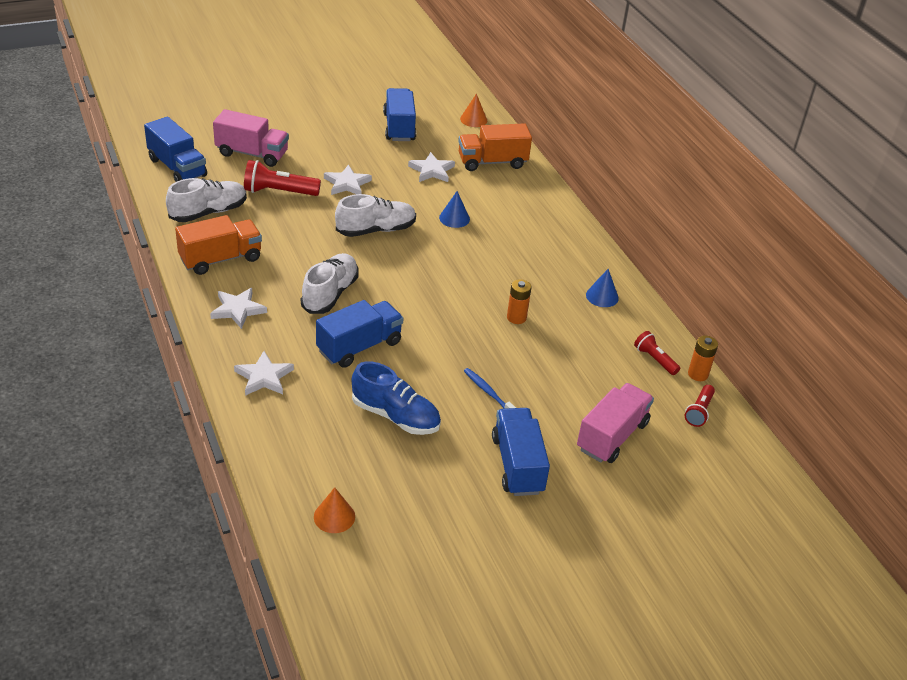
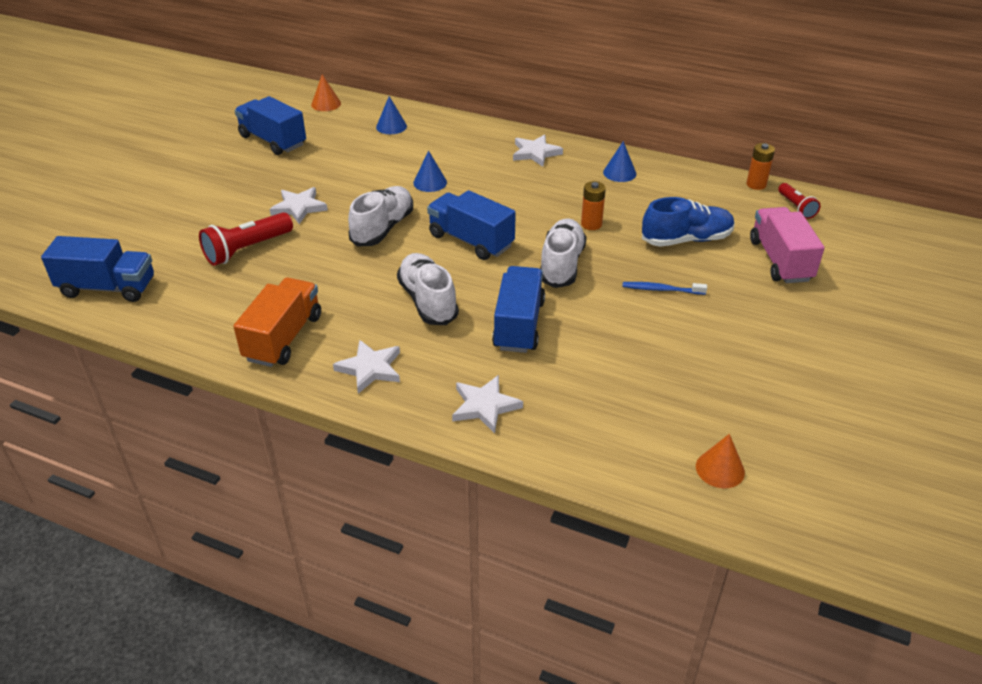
camera: 40 degrees left, 0 degrees up
(208, 212) = (205, 306): white shoe -> white shoe (561, 265)
(252, 154) = (168, 233): pink truck -> none
(395, 416) = (632, 356): blue shoe -> blue shoe (686, 239)
(431, 170) = (354, 158): white star -> white star (535, 153)
(492, 162) = (391, 126): orange truck -> blue cone
(517, 465) = (763, 325): blue truck -> blue truck (471, 241)
(654, 359) = (718, 192): red flashlight -> none

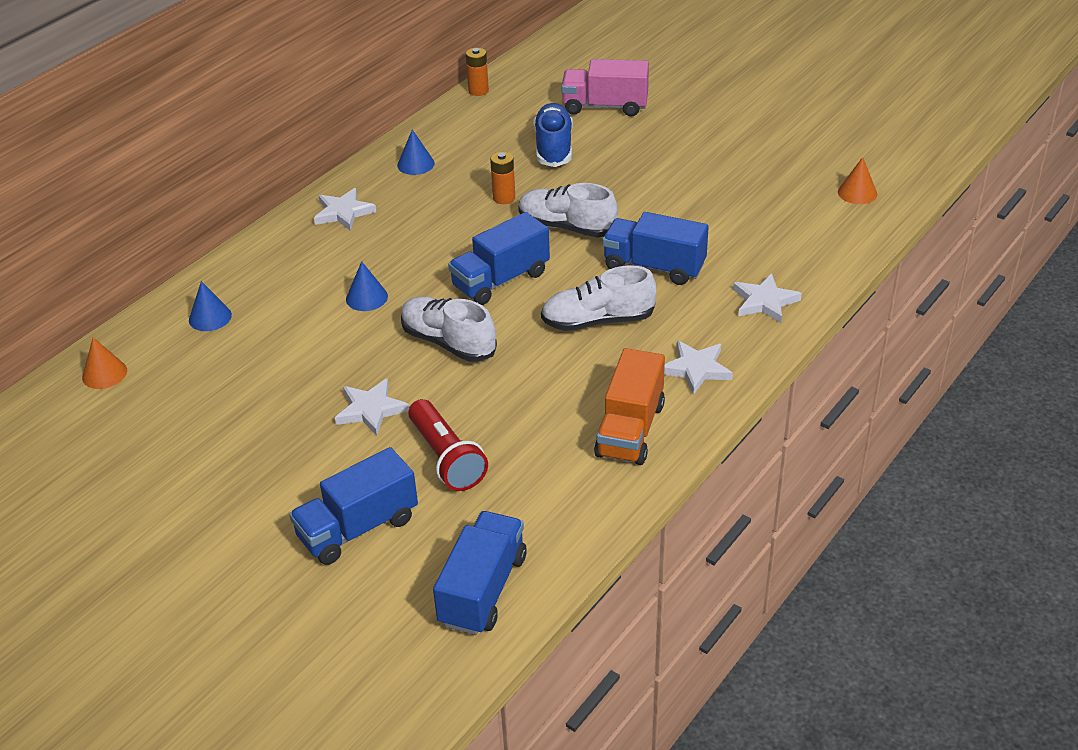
camera: 75 degrees left, 0 degrees up
(273, 141) = (181, 430): blue truck -> blue truck (358, 528)
(283, 338) = (630, 430): orange truck -> orange truck turned 105 degrees counterclockwise
(661, 290) = (626, 176): blue toothbrush -> none
(796, 207) = (527, 79): red flashlight -> none

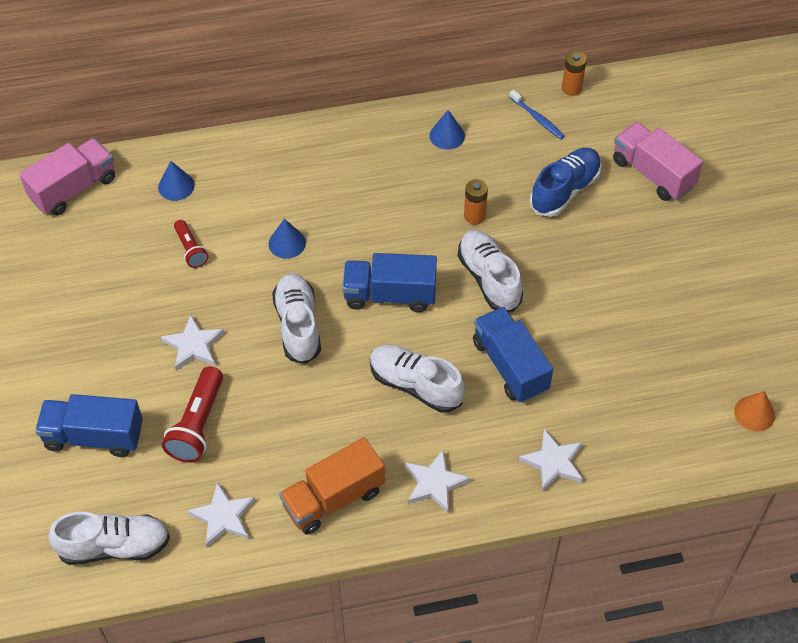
camera: 40 degrees right, 15 degrees up
(104, 374) = (73, 189): orange cone -> pink truck
(281, 350) = (191, 249): none -> red flashlight
(343, 212) = (350, 149): white star -> white star (223, 517)
(475, 119) = (537, 118): none -> blue toothbrush
(483, 590) = (114, 546): blue truck -> white shoe

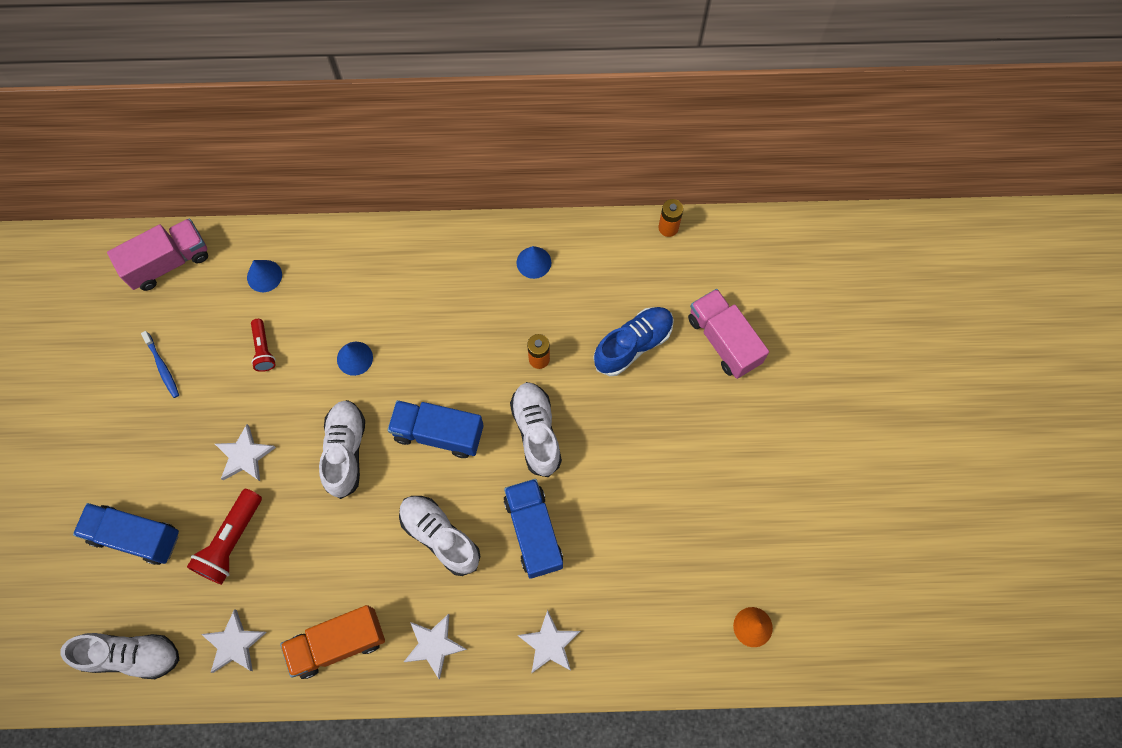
camera: 10 degrees right, 15 degrees up
(537, 118) = (626, 257): blue toothbrush -> blue toothbrush (162, 367)

